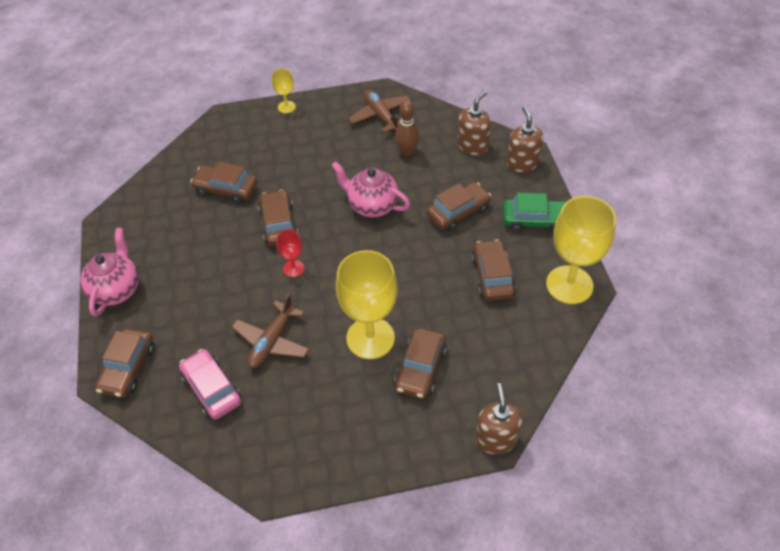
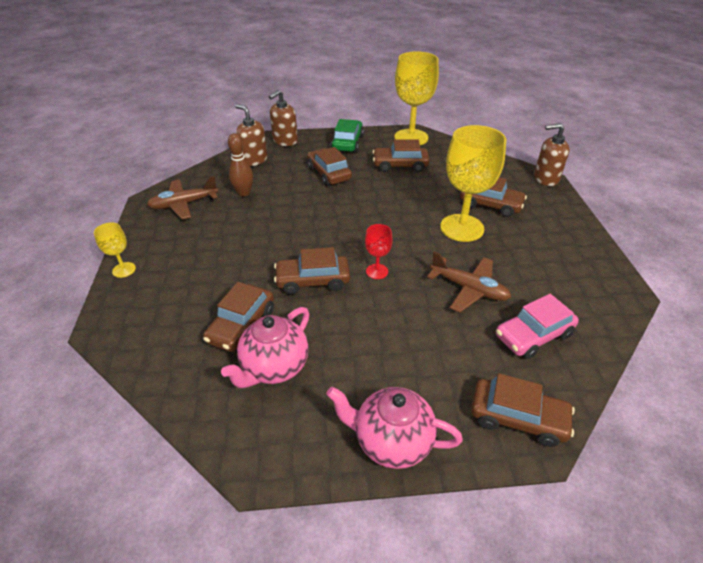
camera: 85 degrees left, 10 degrees down
(372, 206) = (306, 217): pink teapot -> pink teapot (274, 367)
(522, 163) = (285, 141): brown soap dispenser -> brown soap dispenser turned 45 degrees counterclockwise

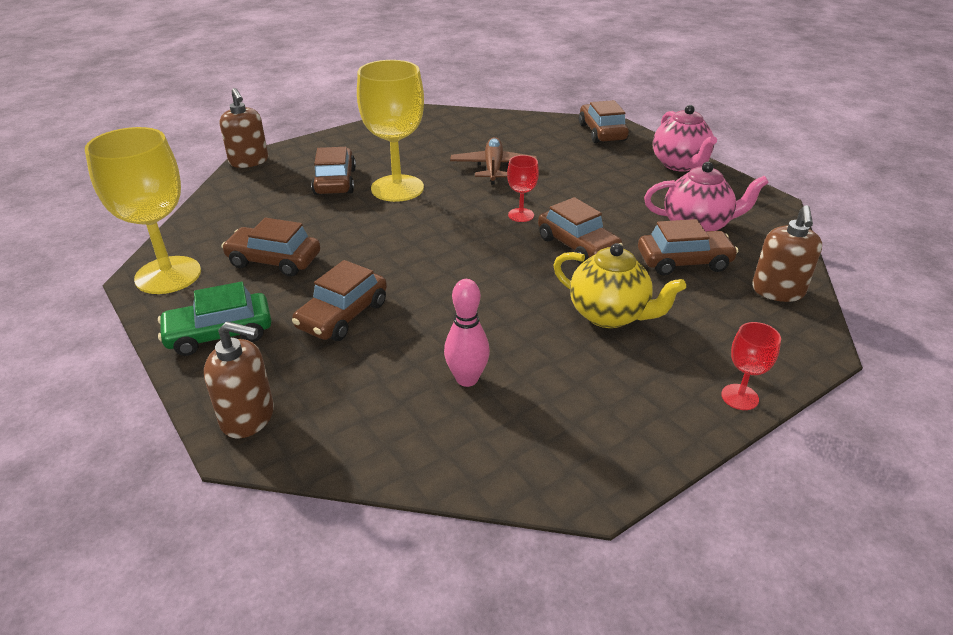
camera: 120 degrees left, 5 degrees down
(124, 270) = (739, 397): yellow goblet -> red goblet
(184, 204) = (558, 432): brown plane -> none
(232, 258) = (609, 315): none -> yellow teapot
(244, 193) = (467, 379): brown bowling pin -> pink bowling pin
(254, 160) = (351, 423): brown soap dispenser -> brown soap dispenser (778, 291)
(400, 165) = (274, 260): brown car -> brown car turned 135 degrees clockwise
(533, 335) = (518, 137): pink car -> none

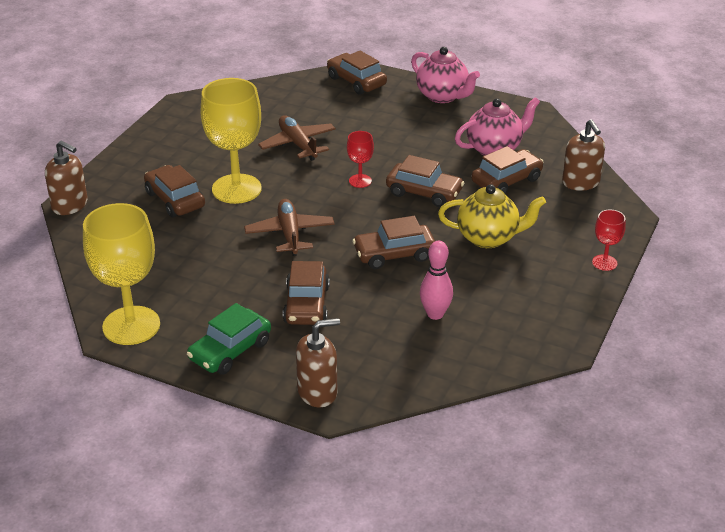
camera: 30 degrees left, 0 degrees up
(274, 260) = (205, 284): brown car -> brown car (394, 254)
(402, 241) = (290, 234): none -> brown plane

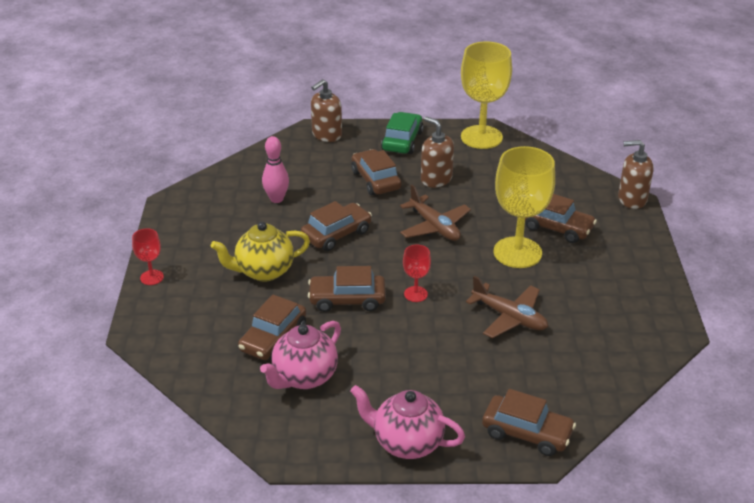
camera: 155 degrees right, 0 degrees up
(581, 182) = (195, 360): brown soap dispenser -> brown soap dispenser (436, 179)

